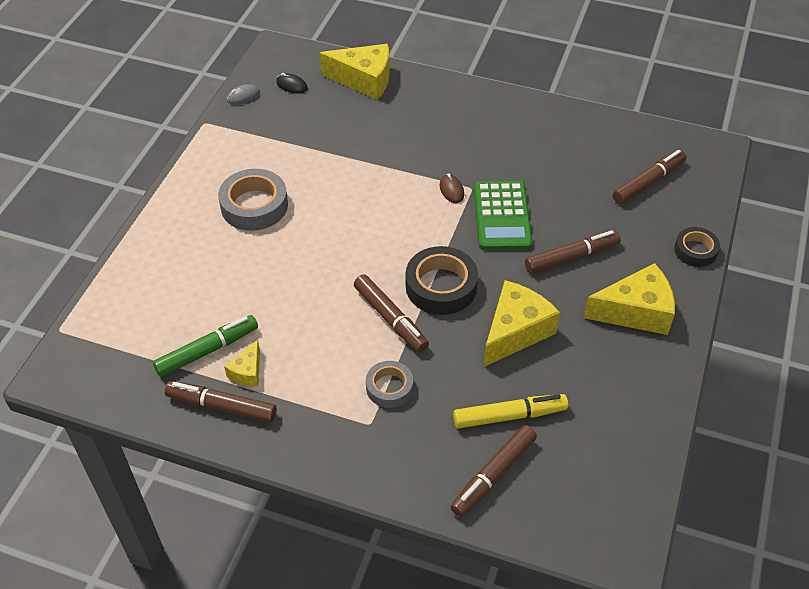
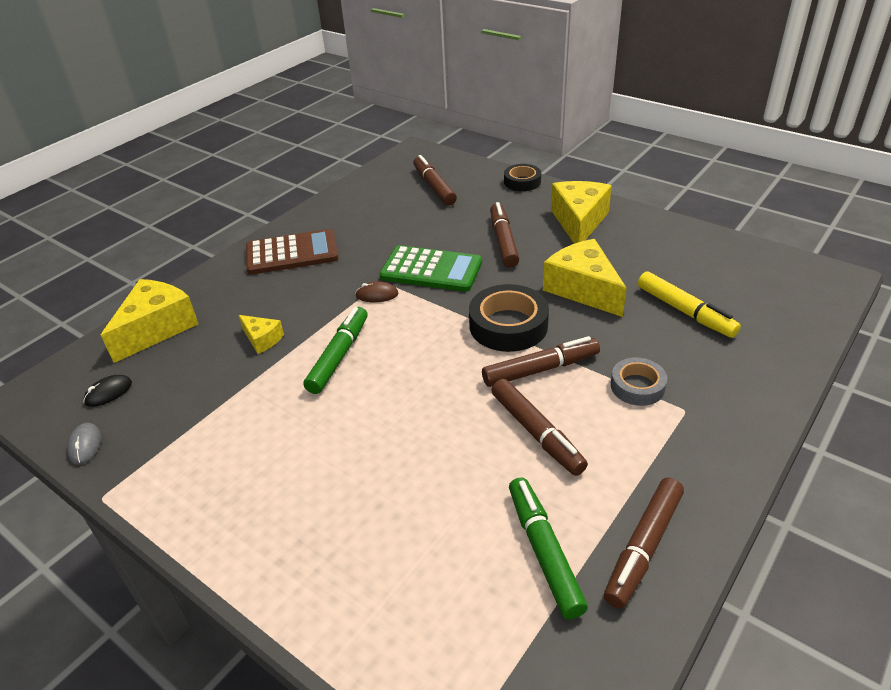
camera: 70 degrees left, 10 degrees down
(247, 372) = (590, 511): yellow cheese -> yellow cheese (262, 339)
(254, 205) = (303, 463): grey tape -> none
(367, 190) = (339, 356): none -> green marker
(489, 119) = (292, 253): none -> brown calculator
(493, 475) = (756, 334): brown marker -> brown marker (536, 433)
(509, 416) = (685, 311): yellow marker -> yellow marker turned 135 degrees clockwise

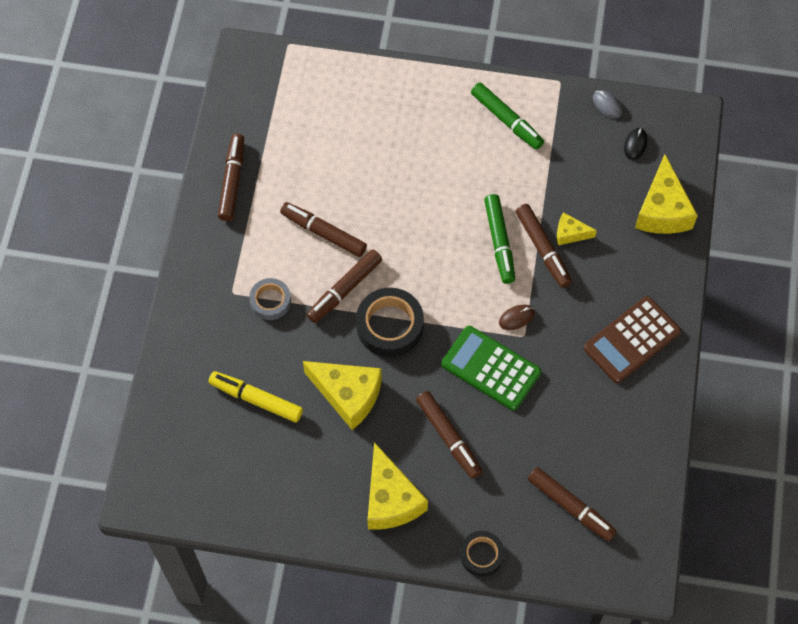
camera: 150 degrees right, 25 degrees up
(301, 336) = (543, 249): none -> brown marker
(431, 270) = (490, 368): green calculator -> green calculator turned 45 degrees clockwise
(543, 551) = (285, 156): green marker -> green marker (506, 120)

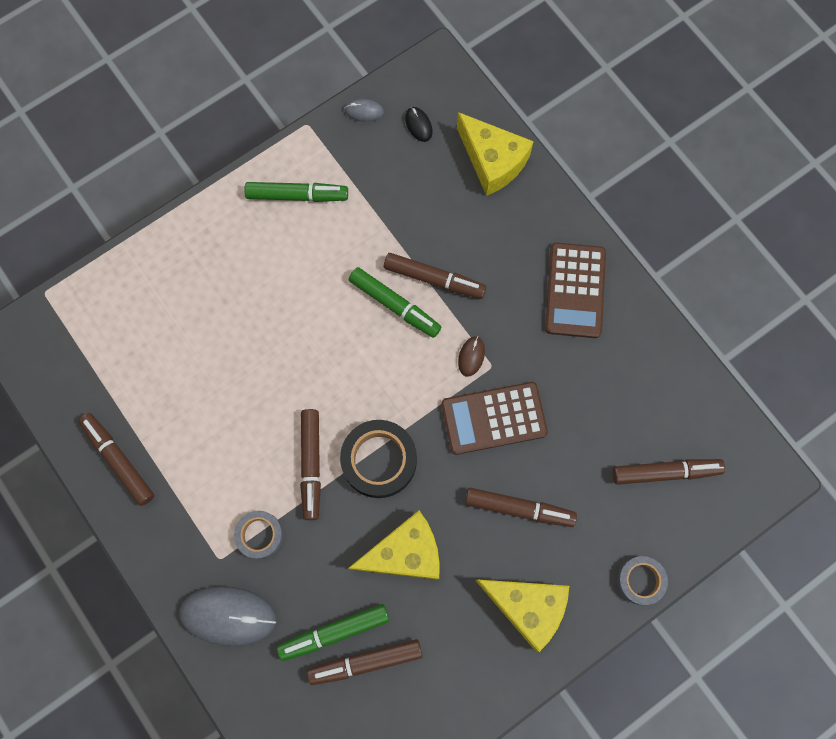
camera: 45 degrees left, 10 degrees up
(204, 330) = (228, 615): none -> grey mouse
(256, 399) = (334, 632): yellow marker -> green marker
(323, 233) = (244, 432): brown marker -> brown marker (365, 662)
(481, 555) = (640, 580): black tape -> grey tape
(490, 368) = (494, 418): green calculator -> brown calculator
(570, 233) = (442, 246): yellow cheese -> none

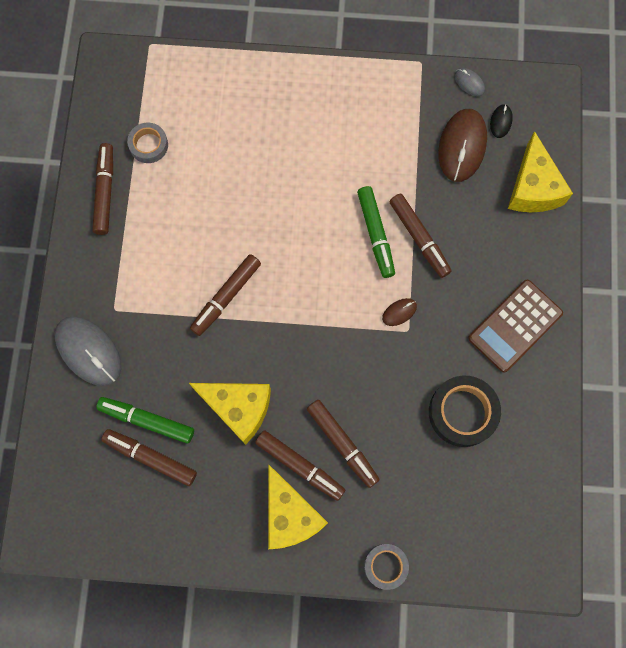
camera: 40 degrees right, 0 degrees up
(259, 535) = (153, 315): grey tape -> grey tape (148, 145)
(297, 195) = (372, 106): green marker -> none
(379, 460) = (274, 331): black tape -> black tape (462, 412)
(404, 171) = (462, 146): none -> brown mouse
(494, 418) = (378, 368): brown calculator -> none
(665, 472) = (470, 506): brown marker -> brown marker (300, 466)

